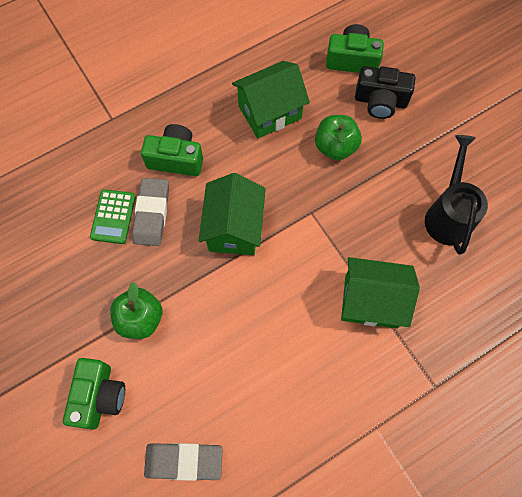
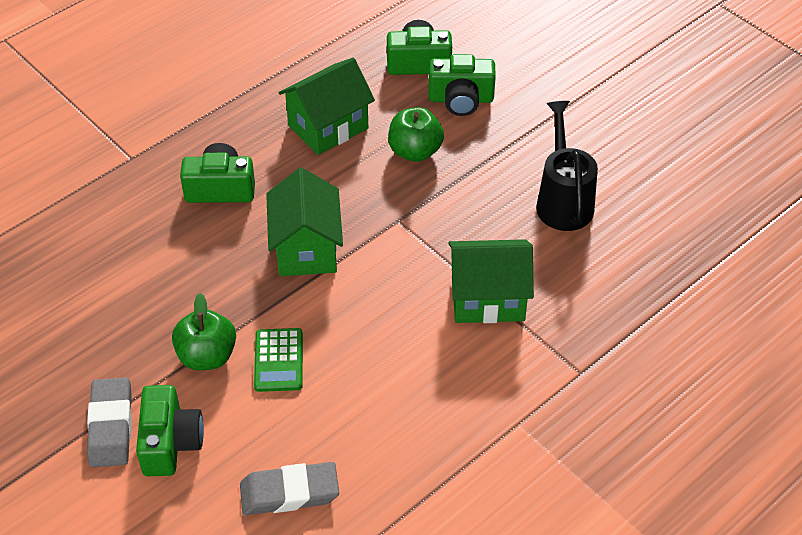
camera: 10 degrees left, 20 degrees down
(113, 217) = (152, 257): green calculator -> green calculator (278, 360)
(152, 214) = (201, 248): grey eraser -> grey eraser (110, 426)
(380, 101) = (461, 99): black camera -> green camera

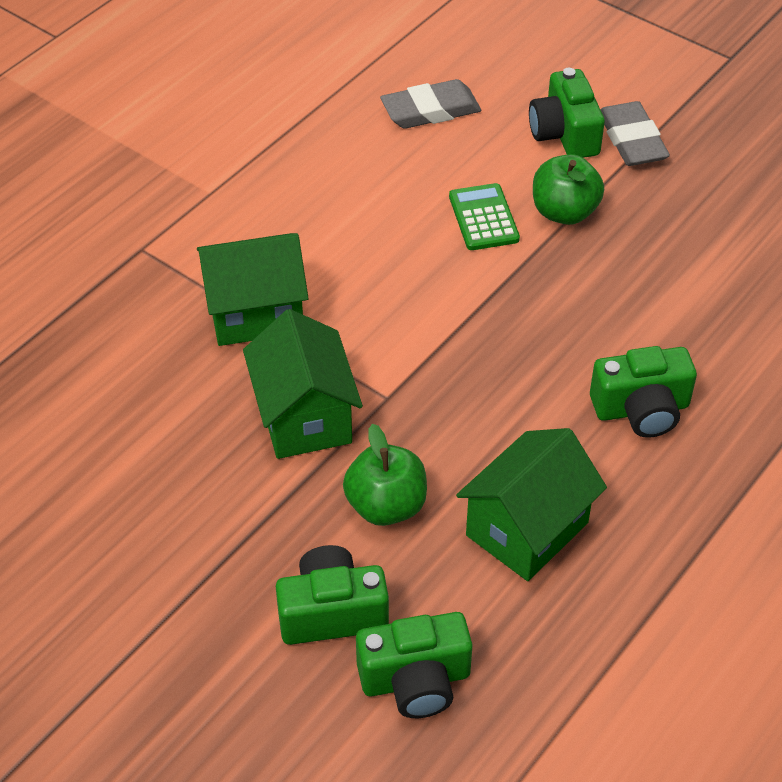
camera: 170 degrees right, 0 degrees up
(306, 249) = (495, 343): green house -> green house (304, 417)
(563, 201) = (163, 456): black watering can -> none

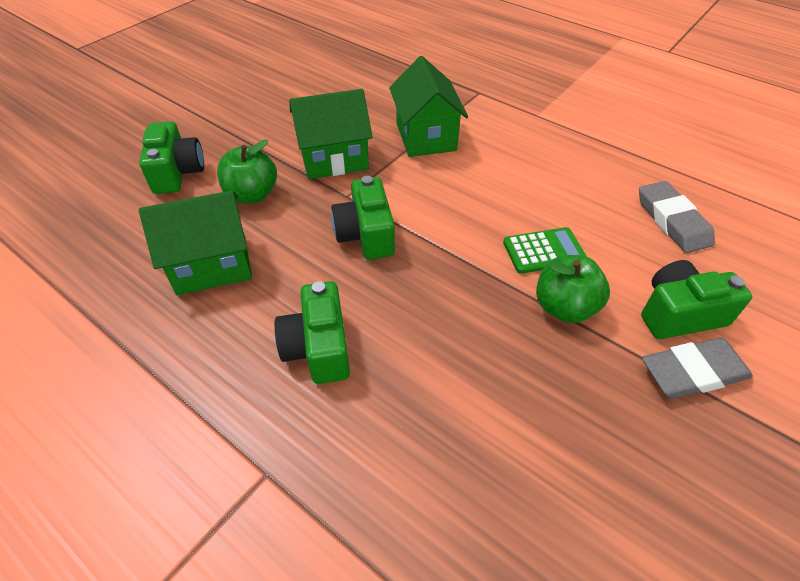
camera: 90 degrees right, 0 degrees up
(415, 680) = (112, 207): green camera -> green camera (366, 235)
(527, 529) = (212, 265): green house -> green house turned 60 degrees counterclockwise

